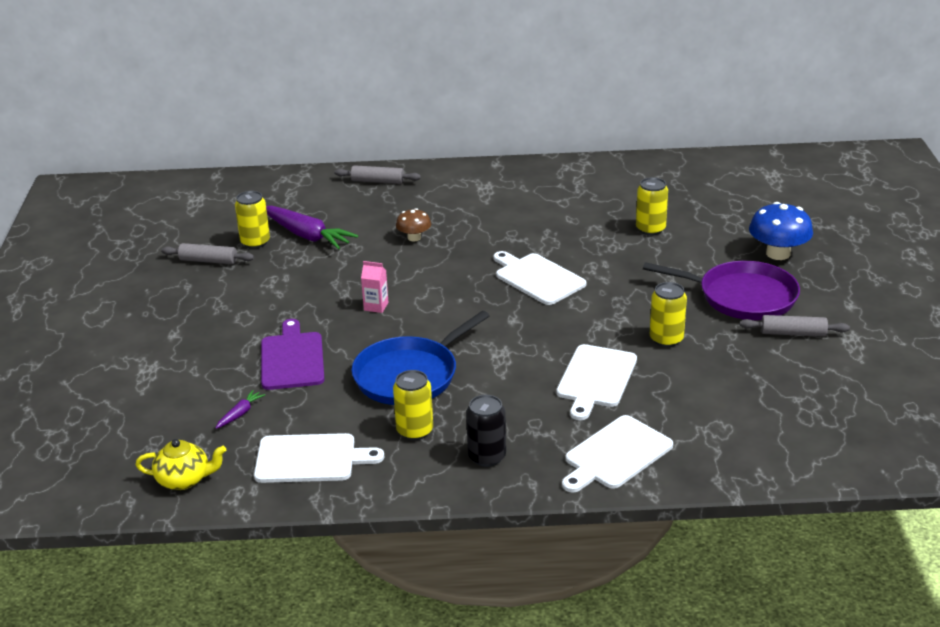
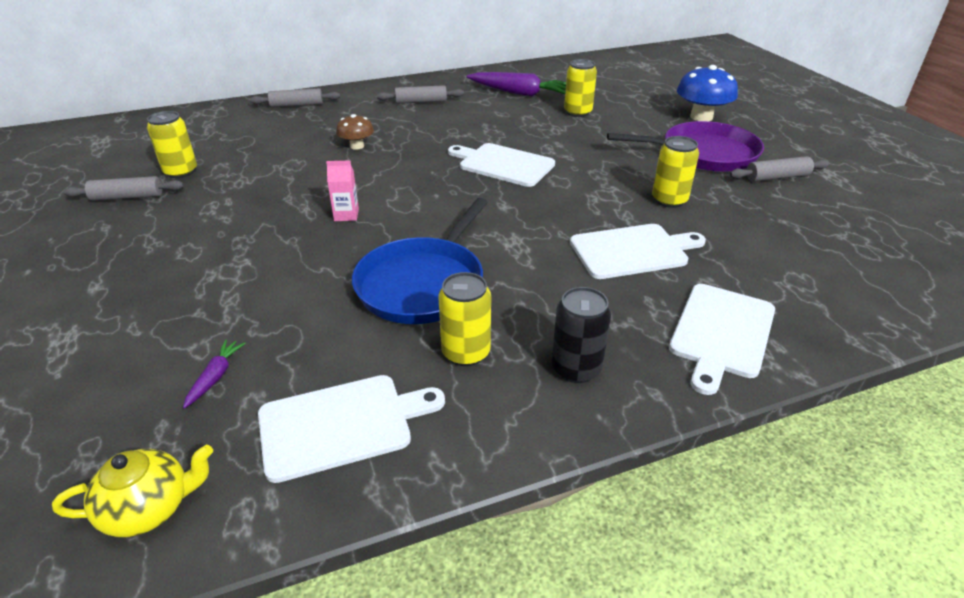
camera: 20 degrees left, 5 degrees up
(292, 359) = (266, 289): purple cutting board -> none
(307, 235) = (239, 158): purple carrot -> purple carrot (520, 93)
(499, 193) = (421, 102): none -> grey rolling pin
(596, 379) = (632, 251): white cutting board -> white cutting board turned 105 degrees counterclockwise

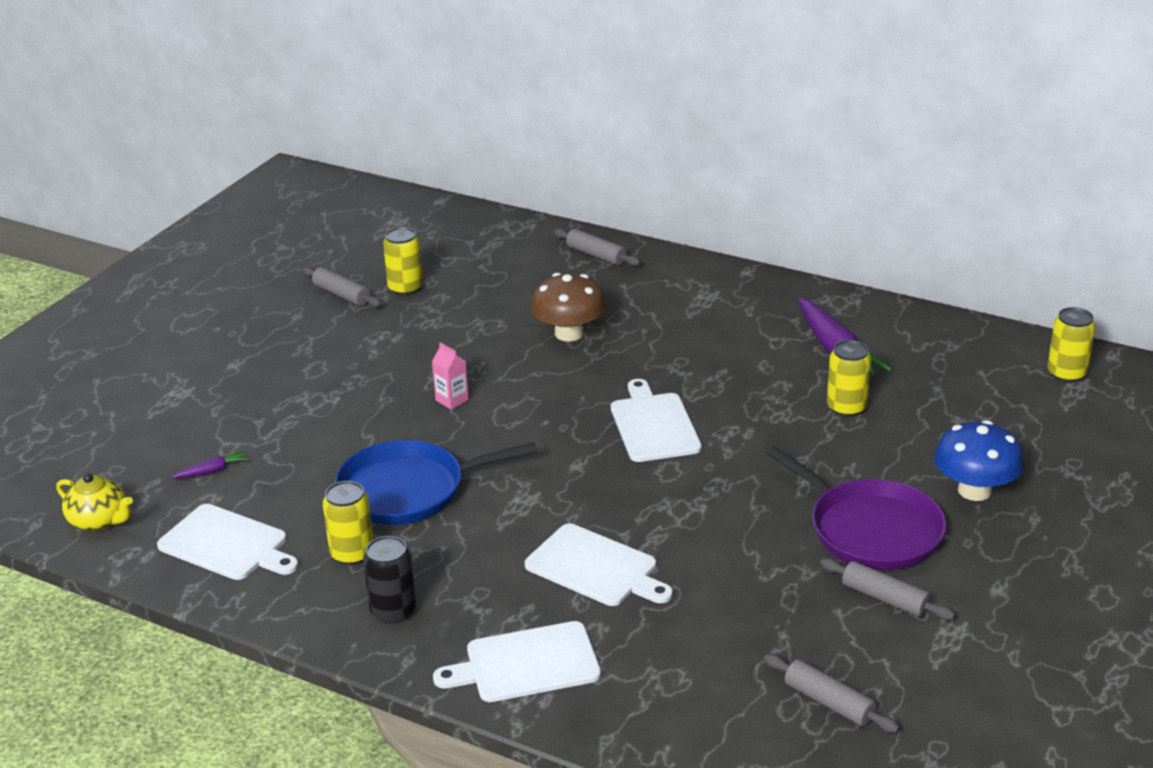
camera: 50 degrees right, 5 degrees down
(357, 146) = (569, 333): brown mushroom -> brown mushroom, size x1.70
(421, 102) = (714, 309): grey rolling pin -> grey rolling pin (829, 702)
(669, 200) = (724, 549): yellow can -> yellow can (1066, 374)

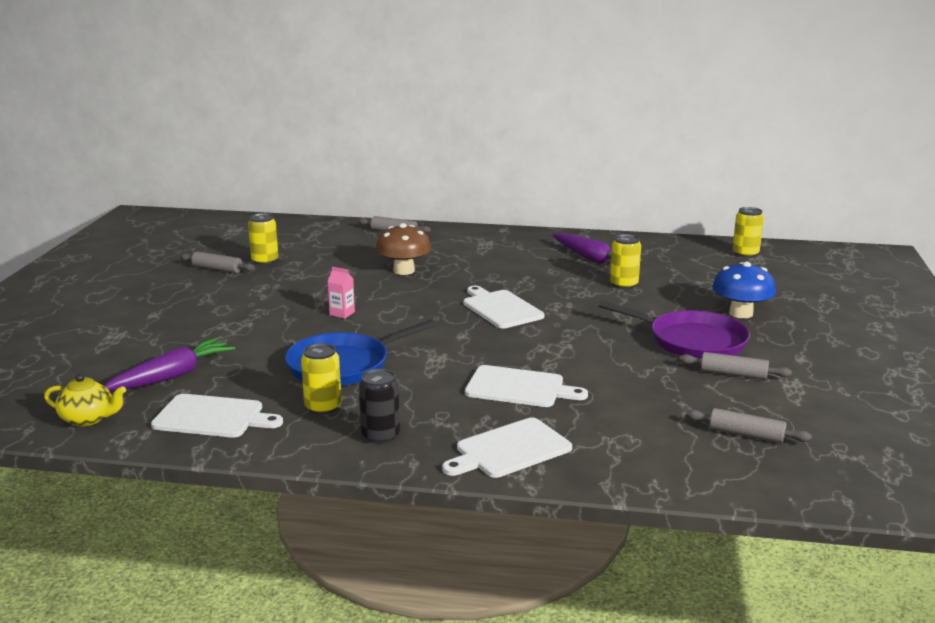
camera: 20 degrees left, 10 degrees down
(212, 471) = (172, 376): purple carrot -> purple carrot, size x2.20

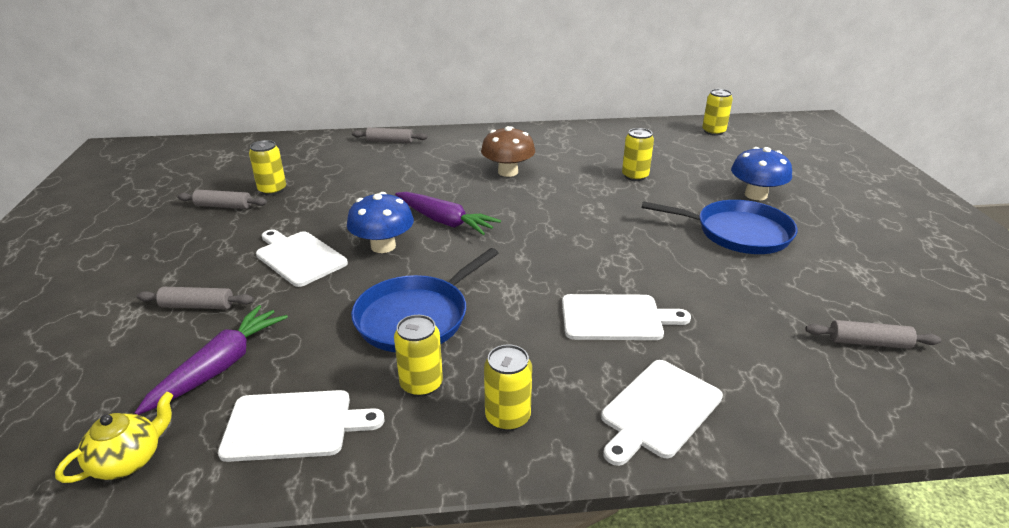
camera: 15 degrees left, 10 degrees up
(88, 419) = (128, 460): yellow teapot -> yellow teapot turned 45 degrees counterclockwise
(342, 313) = (383, 246): pink carton -> blue mushroom
(380, 436) = (507, 417): black can -> yellow can
(404, 270) = (421, 185): brown mushroom -> brown mushroom (508, 172)
(500, 308) = (539, 218): white cutting board -> white cutting board (299, 257)
(592, 259) = (590, 151): purple carrot -> purple carrot (444, 221)
(692, 341) = (737, 233): purple pan -> blue pan
(733, 374) = (801, 266): grey rolling pin -> grey rolling pin (197, 306)

